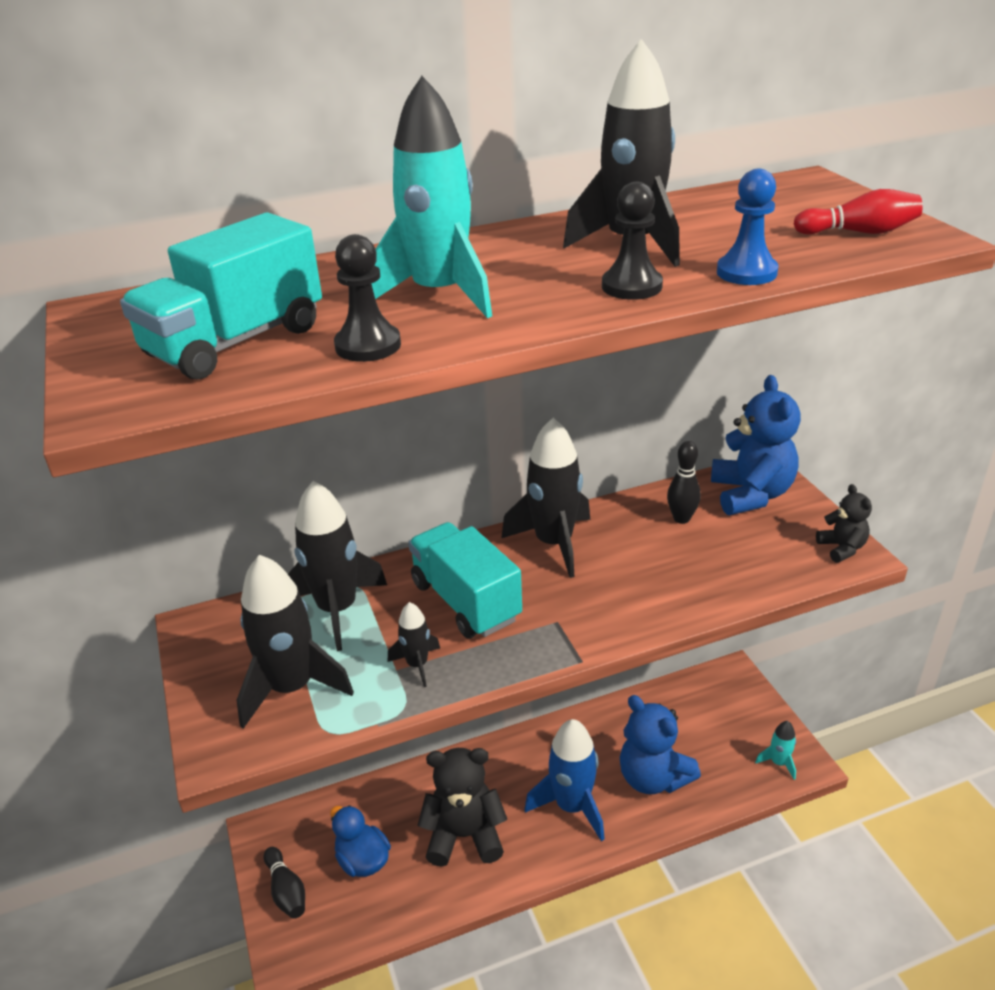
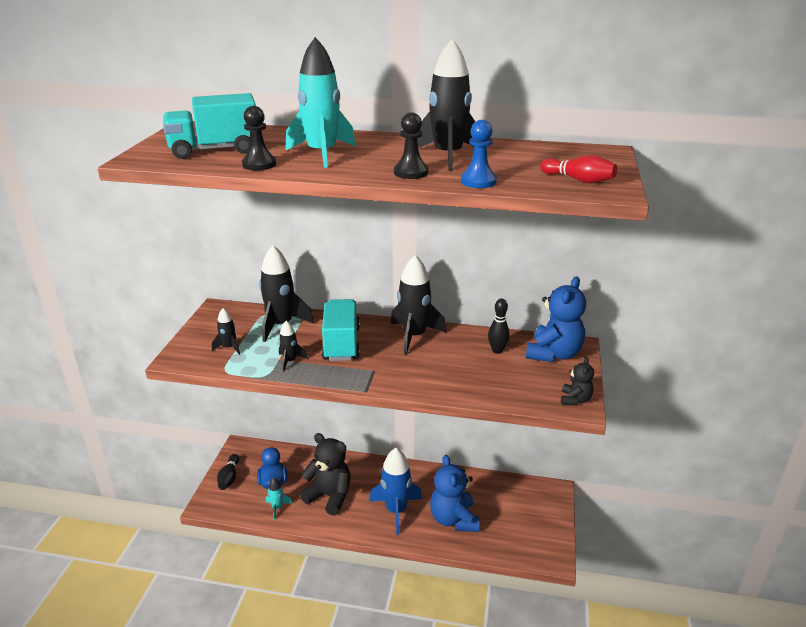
camera: 30 degrees right, 5 degrees down
(292, 687) = (229, 348): black rocket -> black rocket, size x0.50
(778, 762) = (537, 549): turquoise rocket -> turquoise rocket (277, 508)

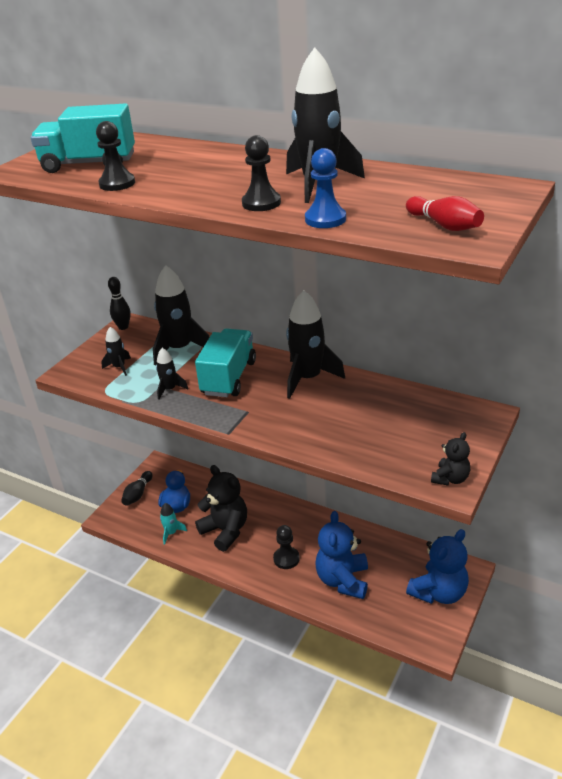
camera: 20 degrees right, 5 degrees up
(322, 154) = (189, 174): turquoise rocket -> none
(396, 510) = (286, 559): blue rocket -> black pawn
(497, 350) = (391, 407): black bowling pin -> black bowling pin (123, 327)
(553, 354) = (454, 420): blue teddy bear -> blue teddy bear (439, 592)

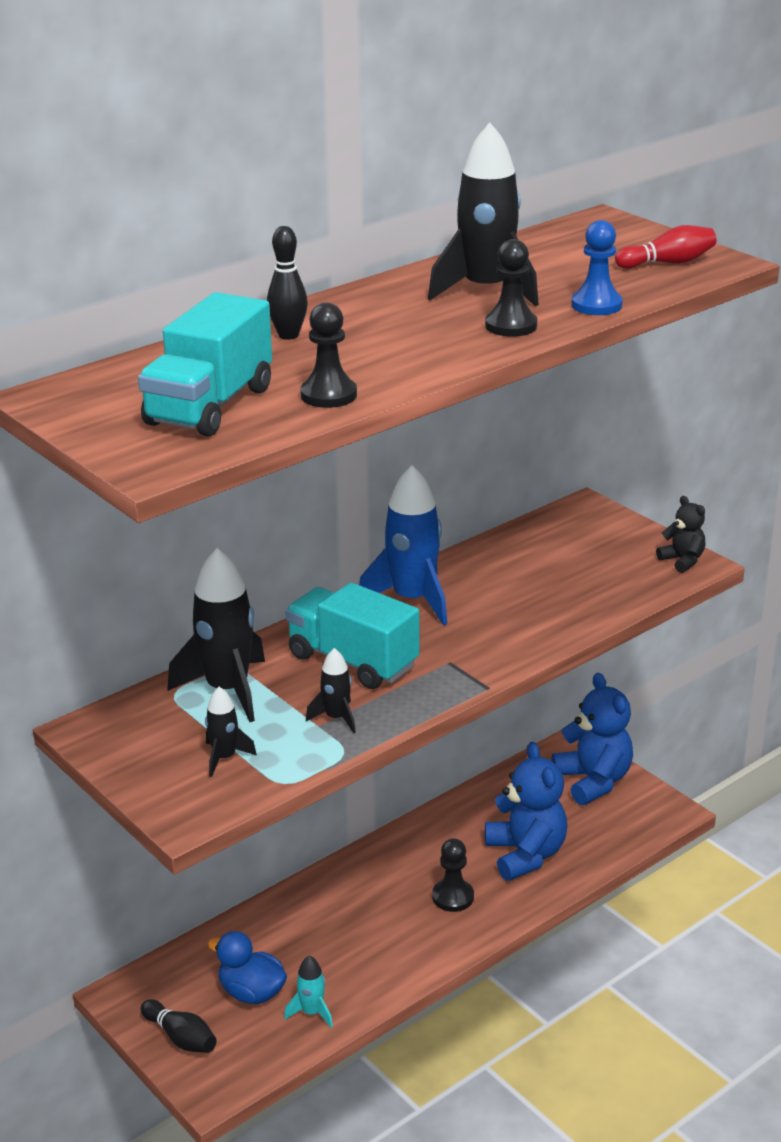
camera: 70 degrees left, 5 degrees down
(123, 327) = (93, 736): black bowling pin -> black bowling pin (288, 335)
(225, 530) = (351, 947): black teddy bear -> none
(308, 378) = (412, 600): black rocket -> blue rocket
(343, 580) = (525, 855): blue teddy bear -> blue teddy bear turned 135 degrees counterclockwise

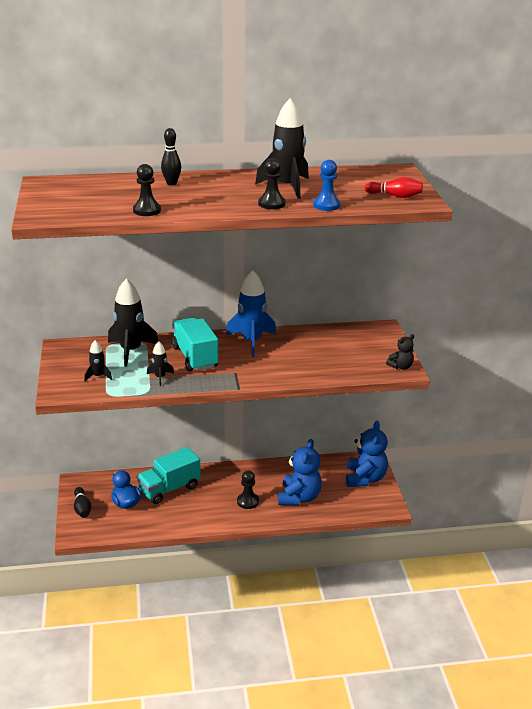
camera: 30 degrees right, 0 degrees up
(210, 406) = (94, 202): turquoise truck -> turquoise truck (169, 489)
(311, 1012) = (142, 522): turquoise rocket -> none
(682, 560) = (401, 366): black teddy bear -> black teddy bear turned 60 degrees clockwise

